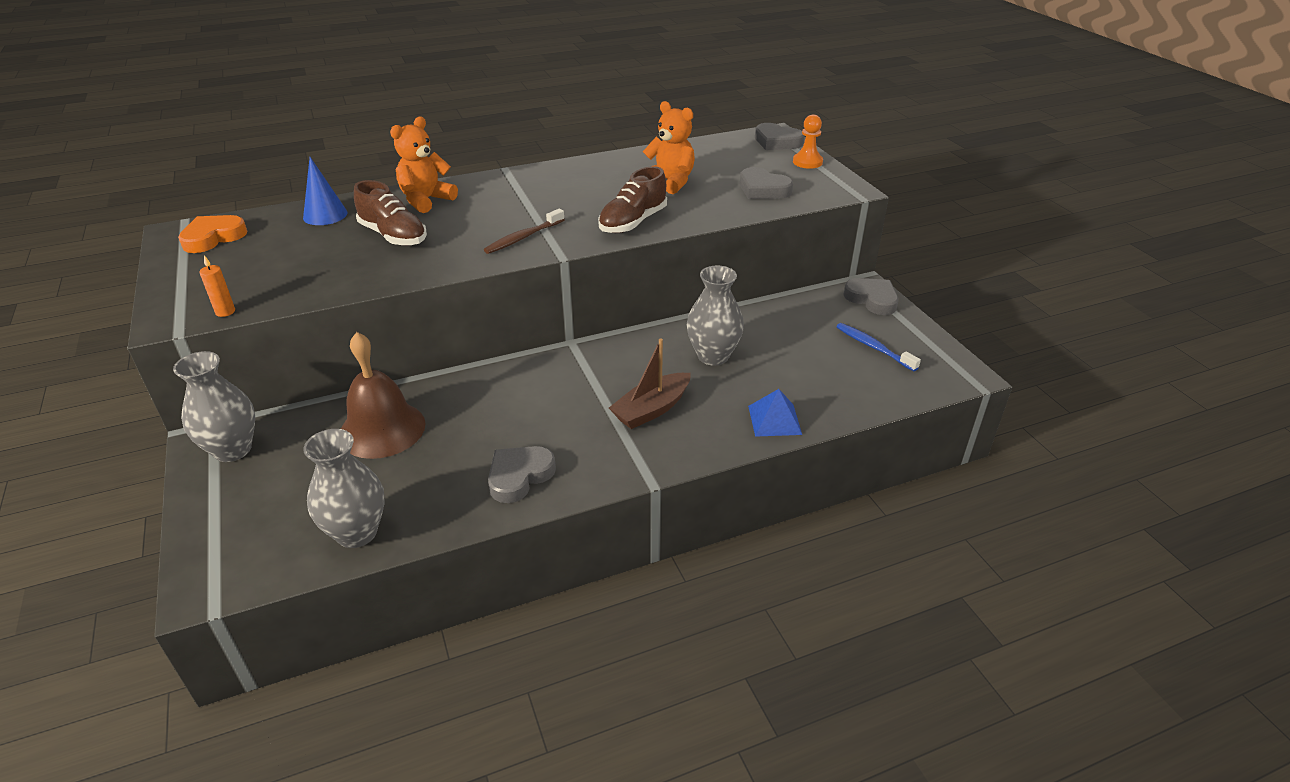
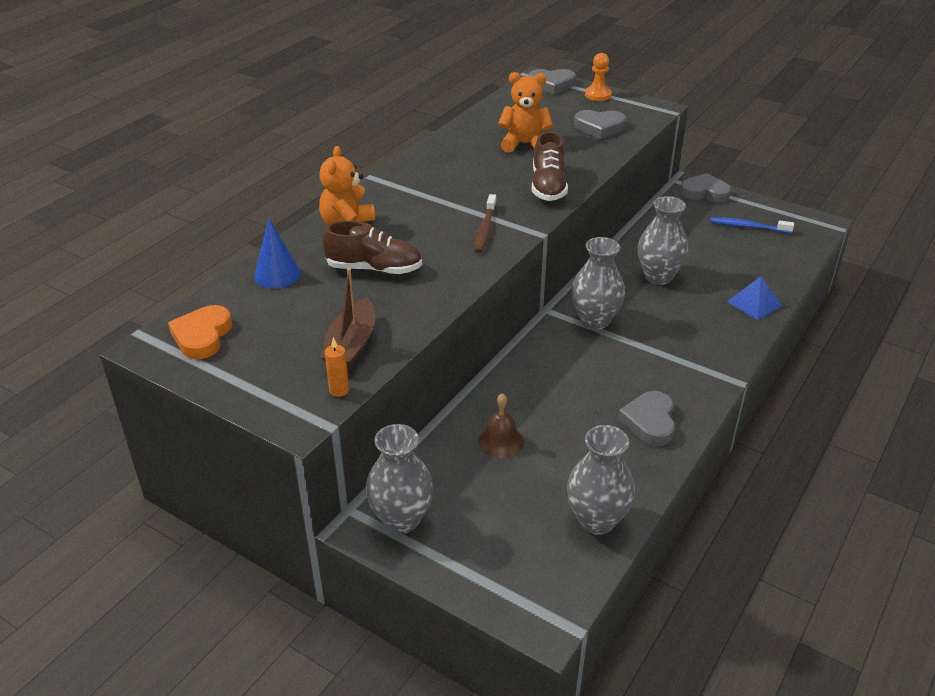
camera: 35 degrees left, 0 degrees up
(382, 429) = (500, 441): brown bell -> brown bell, size x0.56
(599, 369) = (595, 320): none -> grey vase
(651, 409) = (670, 333): brown boat -> brown boat (351, 345)

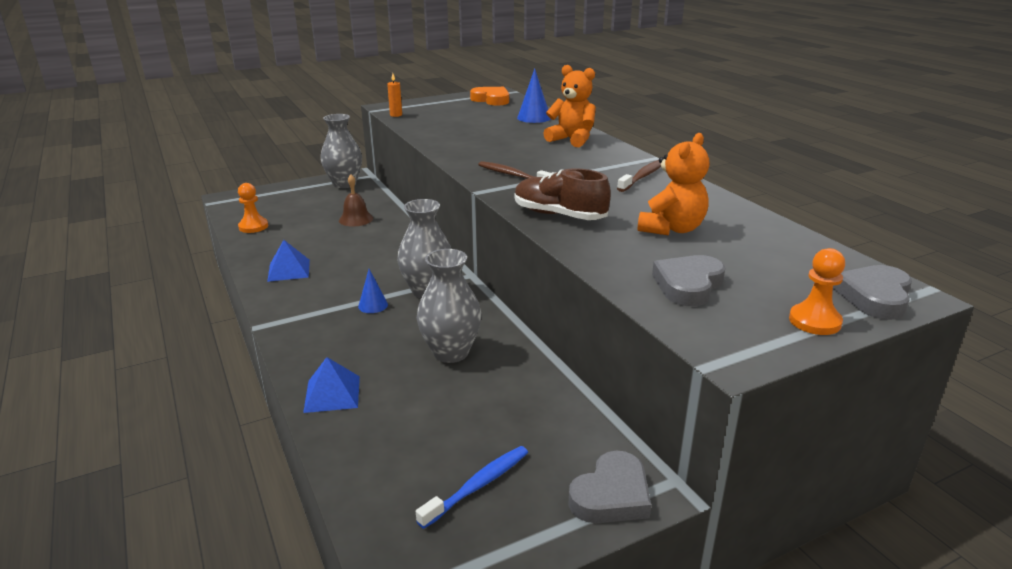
camera: 120 degrees right, 10 degrees down
(351, 345) = (430, 122): brown boat -> none
(374, 269) = (505, 138): brown shoe -> none
(429, 172) = (642, 177): none -> brown toothbrush
(596, 520) = (253, 226): grey vase -> orange pawn
(645, 338) = (373, 305): none -> blue cone
(649, 422) = (289, 270): grey heart -> blue pyramid

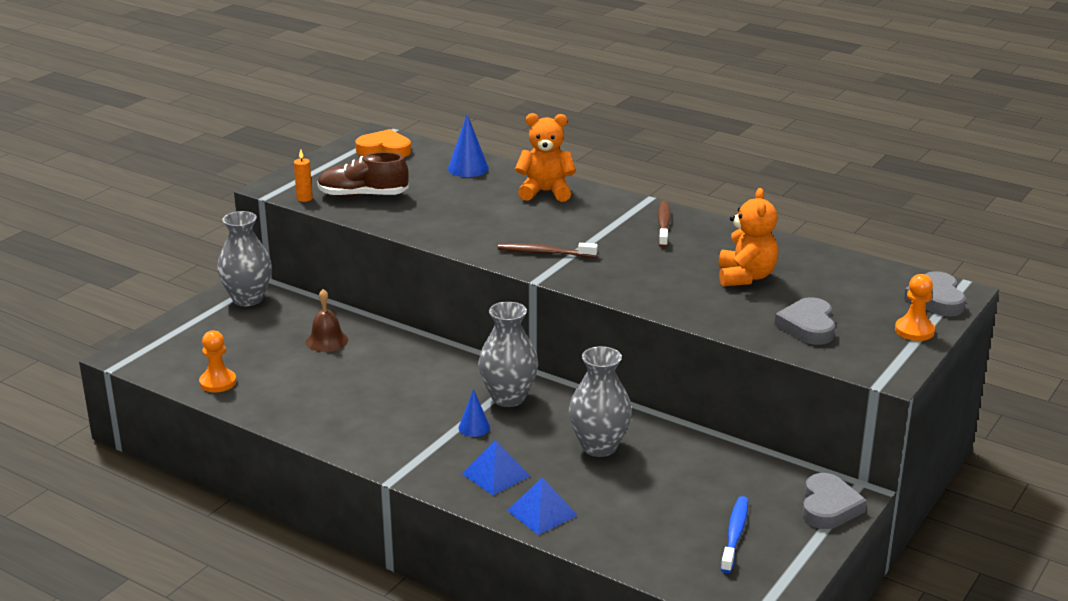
camera: 30 degrees left, 0 degrees up
(289, 270) = (336, 419): blue pyramid -> blue pyramid (496, 475)
(559, 215) = (640, 288): brown shoe -> brown shoe (363, 196)

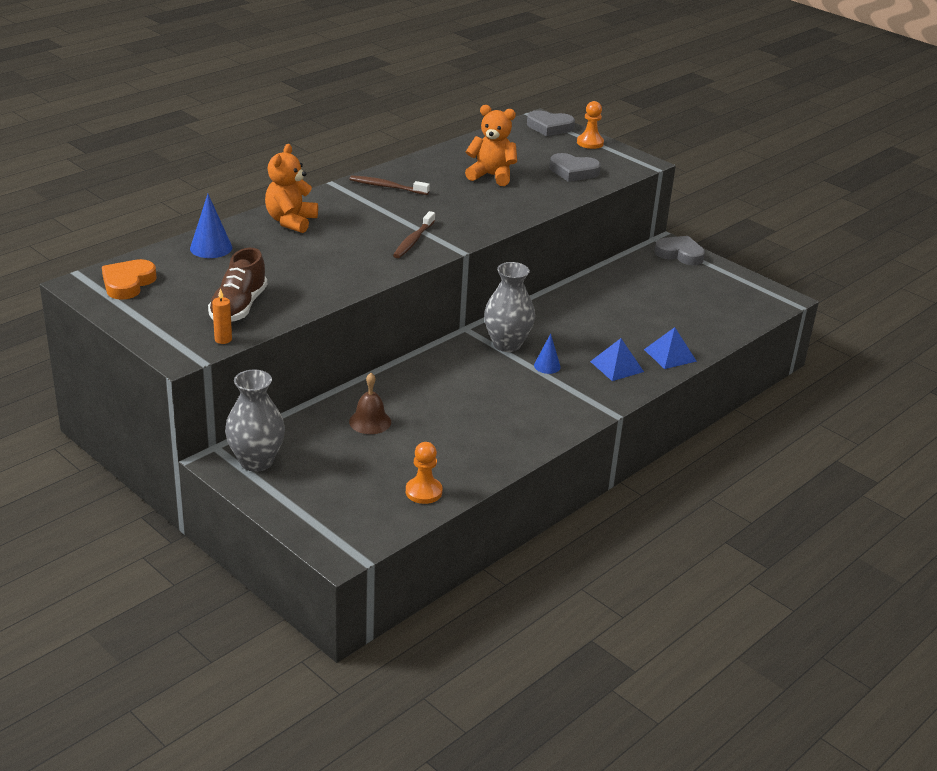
camera: 80 degrees left, 5 degrees up
(599, 447) = (589, 318): grey vase -> none
(734, 535) = (706, 290): blue toothbrush -> none

